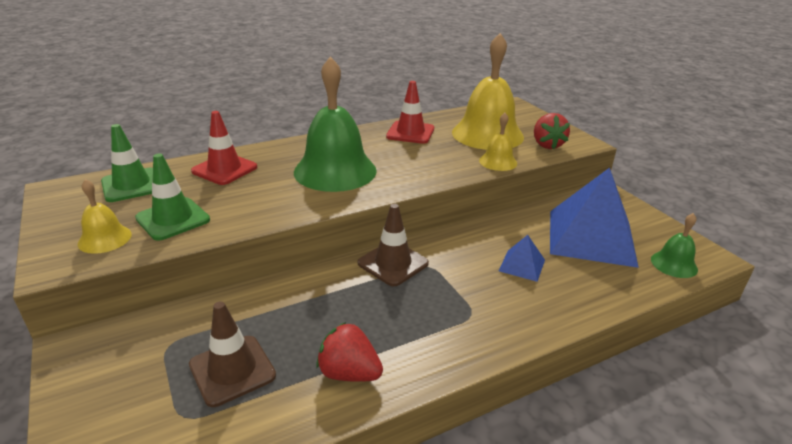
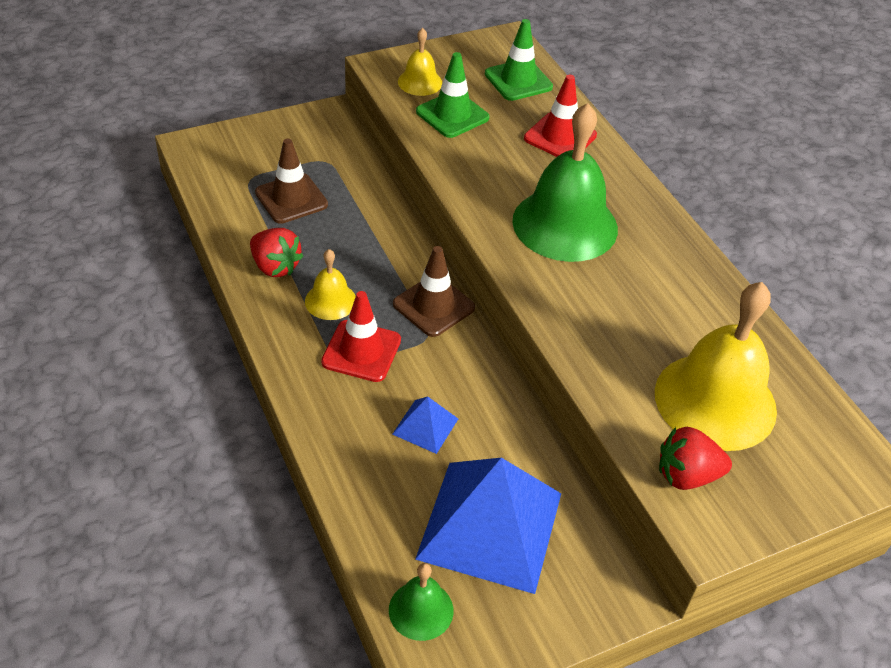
camera: 90 degrees right, 15 degrees up
(349, 373) = (275, 266): red strawberry -> red strawberry turned 105 degrees clockwise
(410, 133) = (700, 305): red traffic cone -> red traffic cone (361, 351)
(498, 162) = (612, 395): yellow bell -> yellow bell (330, 301)

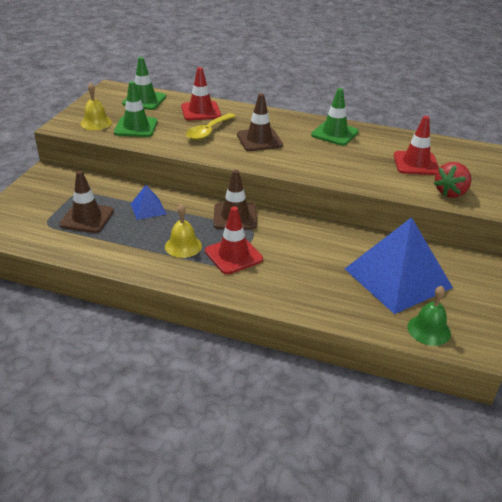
camera: 45 degrees left, 10 degrees down
(275, 266) = (129, 251): red strawberry -> none
(425, 426) = (311, 263): blue pyramid -> blue pyramid (148, 209)
(522, 173) = (208, 132): none -> yellow spoon
(565, 224) = (259, 140): green bell -> brown traffic cone
(679, 280) = (334, 133): none -> green traffic cone
(715, 401) = (416, 163): yellow bell -> red traffic cone

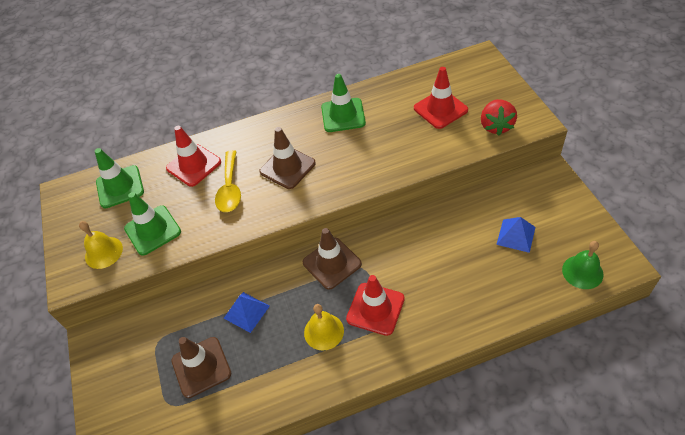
camera: 30 degrees left, 15 degrees up
(397, 278) = (516, 235): blue pyramid -> blue pyramid, size x0.44

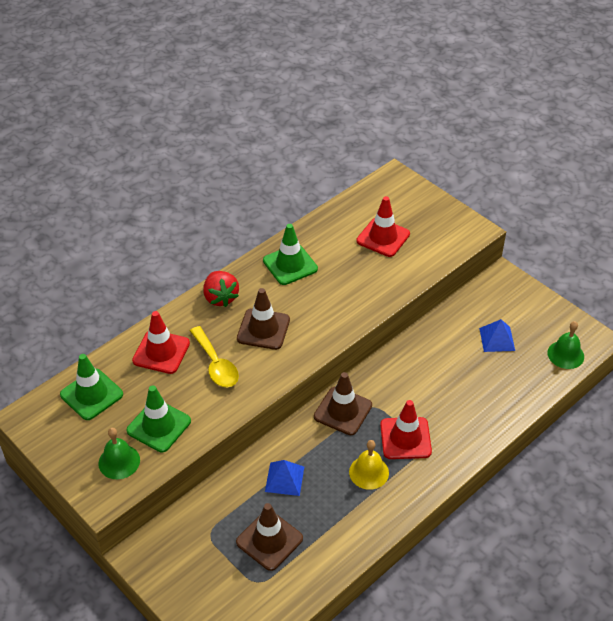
camera: 30 degrees left, 5 degrees down
(103, 252) = (119, 461): yellow bell -> green bell
(496, 126) = (442, 242): red strawberry -> red strawberry (220, 297)

